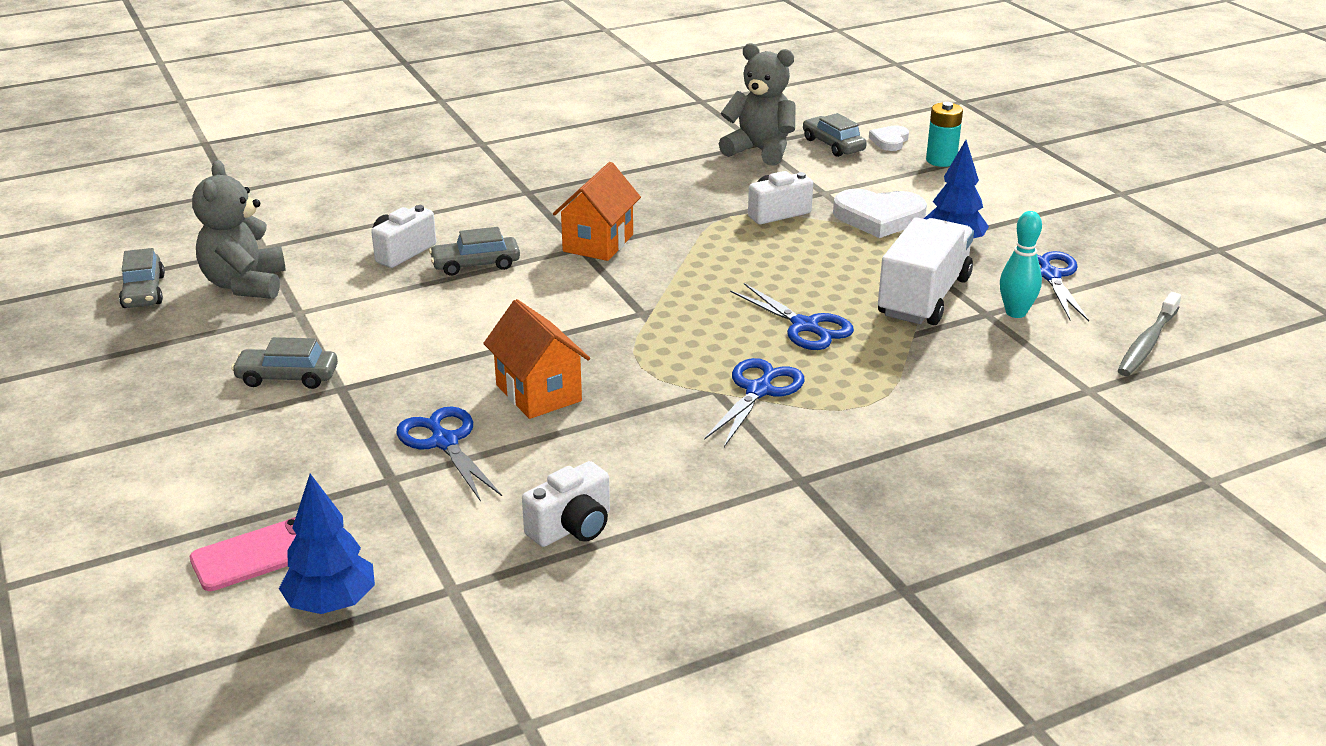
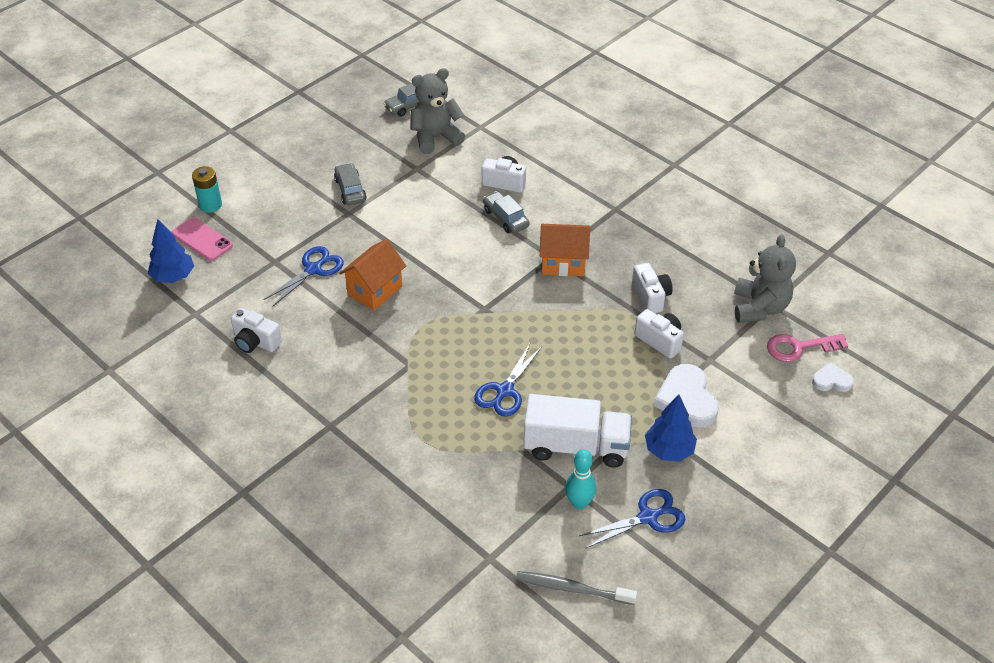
camera: 70 degrees right, 15 degrees up
(700, 203) = (650, 297): none -> white camera
(758, 391) = (417, 385): blue scissors -> none
(833, 145) = (799, 347): grey car -> pink key
(941, 160) = (815, 420): turquoise battery -> turquoise battery (210, 205)

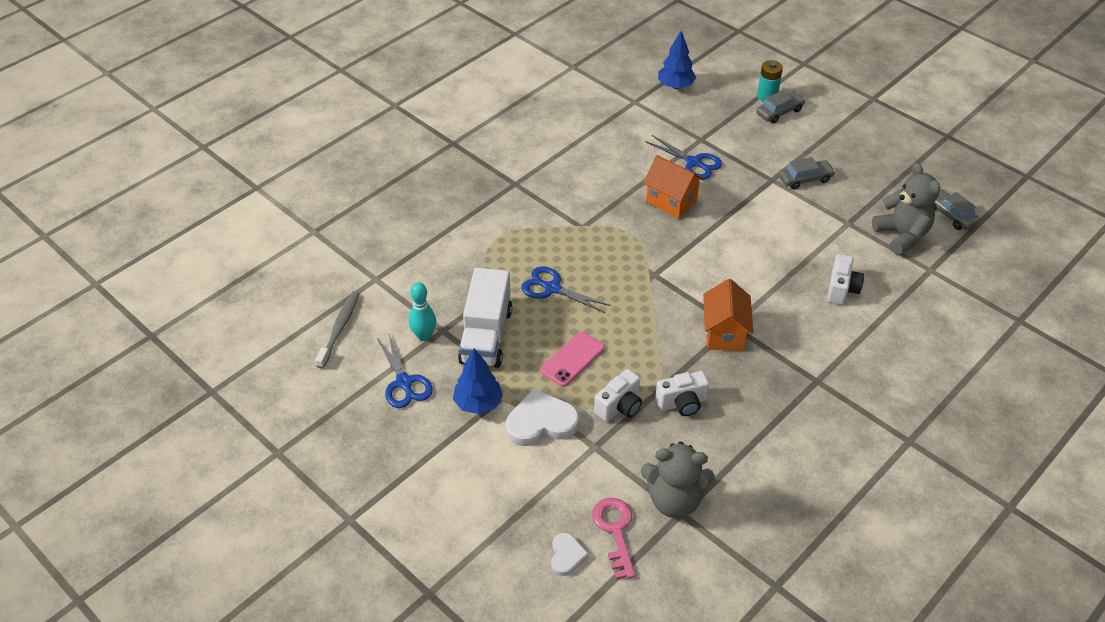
camera: 90 degrees right, 0 degrees up
(202, 239) = (722, 96): pink phone -> pink phone (572, 359)
(256, 342) = (605, 136): white camera -> none
(506, 218) = (785, 290): grey car -> grey car (779, 112)

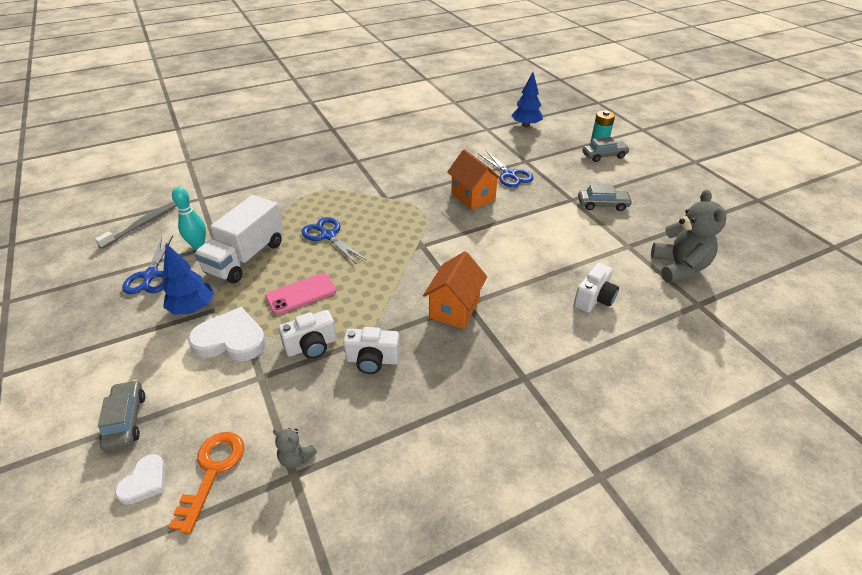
camera: 20 degrees right, 5 degrees down
(615, 531) = (212, 471): pink key -> orange key
(674, 500) = (296, 458): grey teddy bear -> grey teddy bear, size x0.46
(950, 215) = (738, 261): grey car -> grey car (126, 420)

